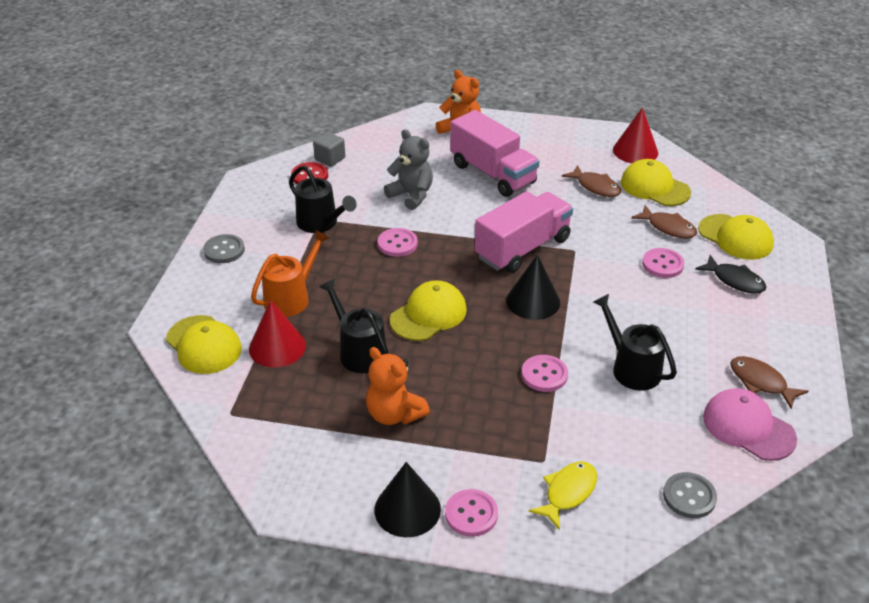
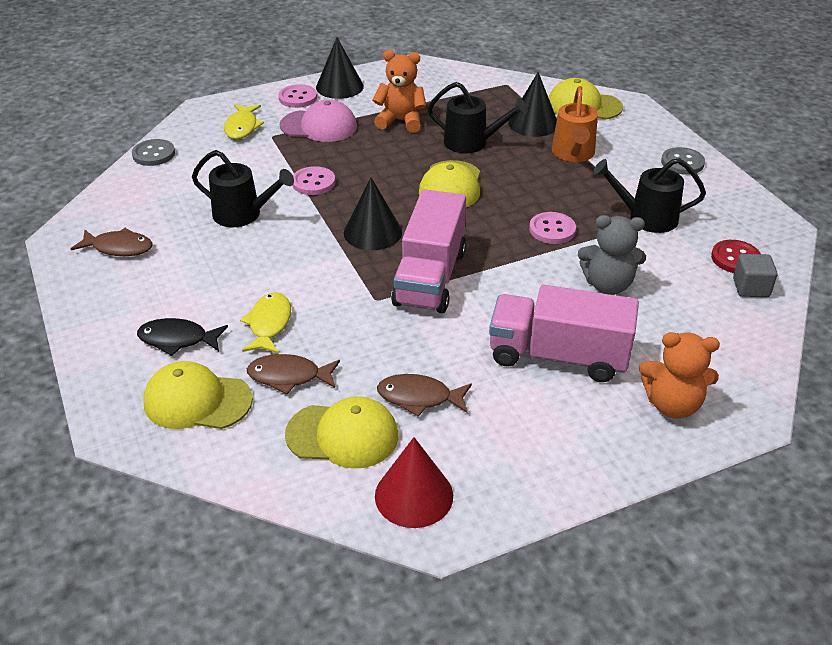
camera: 145 degrees right, 0 degrees up
(277, 347) = (533, 123): red cone -> black cone
(662, 264) = (269, 324): pink button -> yellow fish
(748, 427) = (121, 210): pink cap -> pink cap (319, 126)

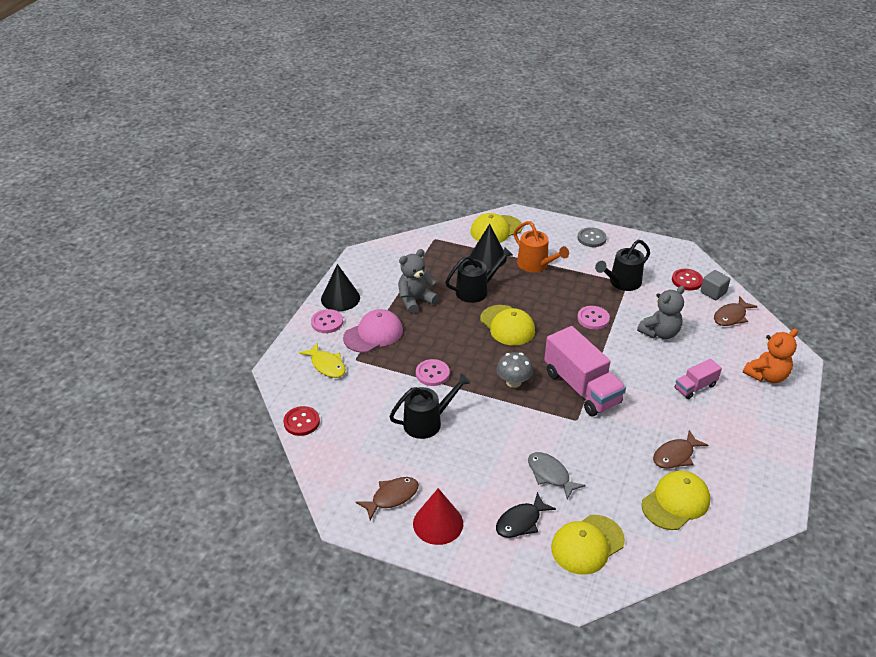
camera: 45 degrees left, 0 degrees up
(153, 154) = (301, 422): grey button -> red button
(269, 324) = (550, 475): yellow fish -> grey fish
(289, 376) = (606, 494): brown fish -> brown fish (731, 316)
(372, 232) = (513, 382): black cone -> grey mushroom
(400, 121) = (415, 300): orange teddy bear -> grey teddy bear
(414, 495) = (745, 504): red cone -> red cone (438, 523)
(558, 356) = (695, 387): pink truck -> pink truck, size x0.52

